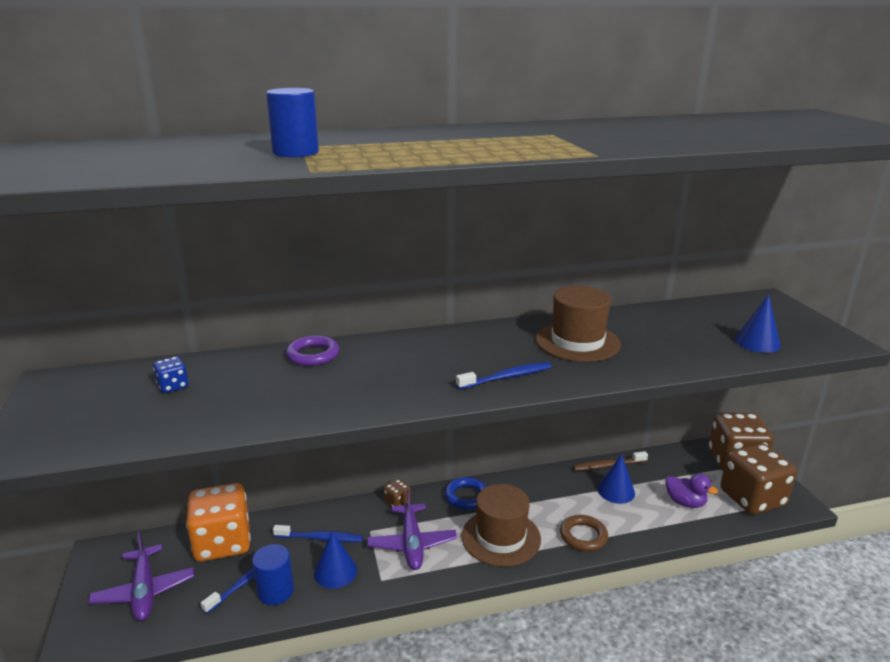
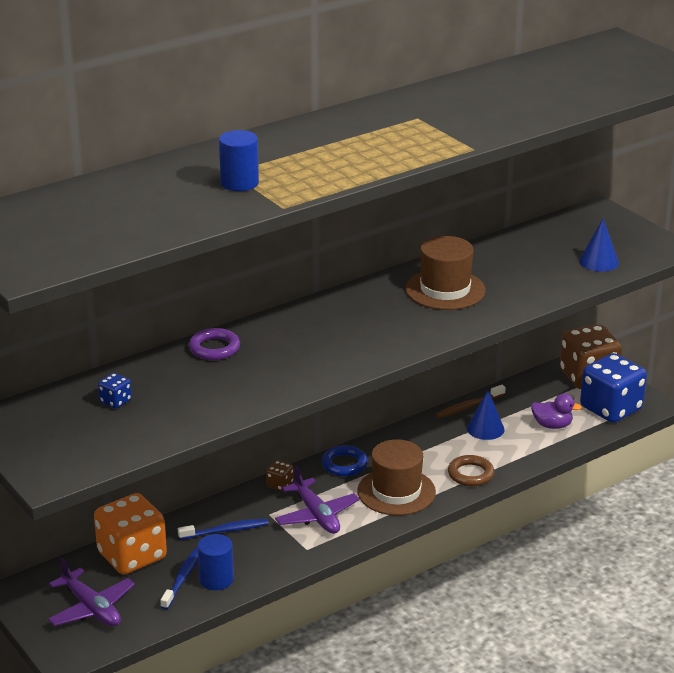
camera: 20 degrees left, 5 degrees up
(335, 571) = (260, 552): blue cone -> none
(507, 377) = (403, 336): blue toothbrush -> none
(752, 498) = (611, 408): brown dice -> blue dice

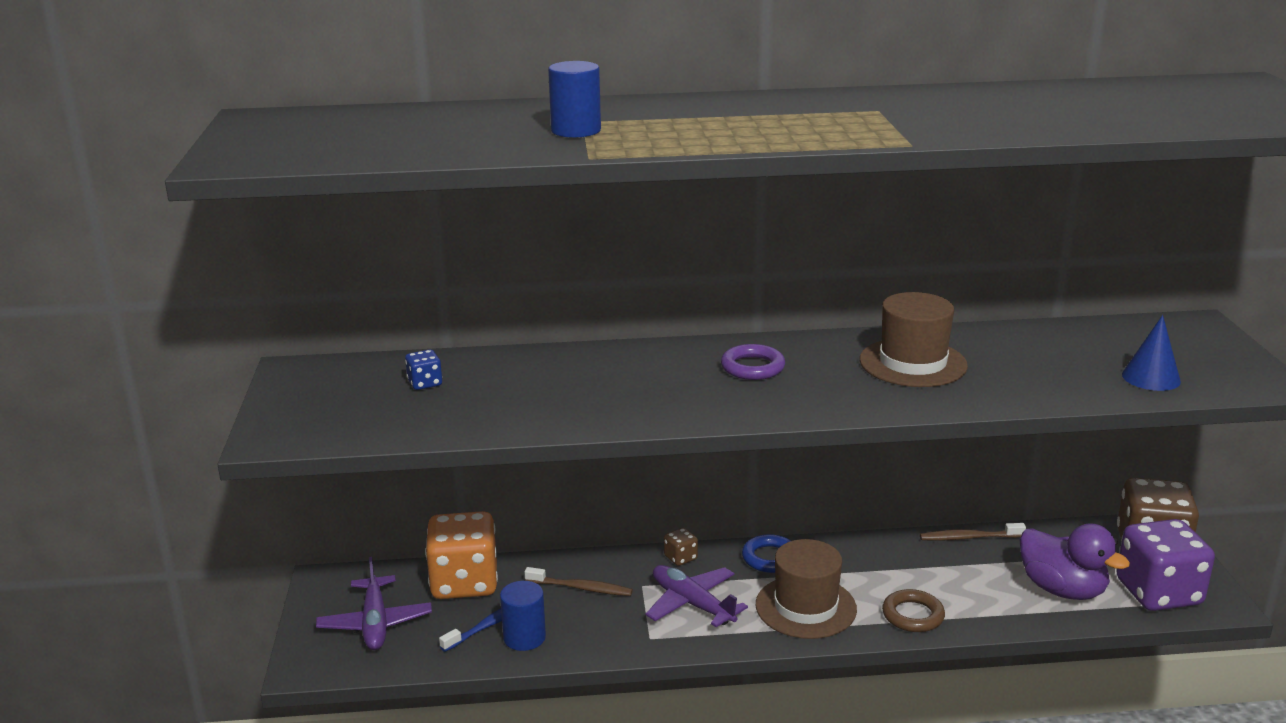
camera: 30 degrees right, 5 degrees down
(214, 348) = (584, 359): purple ring -> purple ring (752, 367)
(226, 530) = (581, 588): blue toothbrush -> brown toothbrush
(316, 515) = (692, 604): purple plane -> purple plane turned 135 degrees clockwise
(485, 429) = (971, 568): blue cone -> none
(552, 425) = (1062, 590): purple duck -> purple duck, size x1.65
(611, 408) = (1158, 592): blue dice -> purple dice

